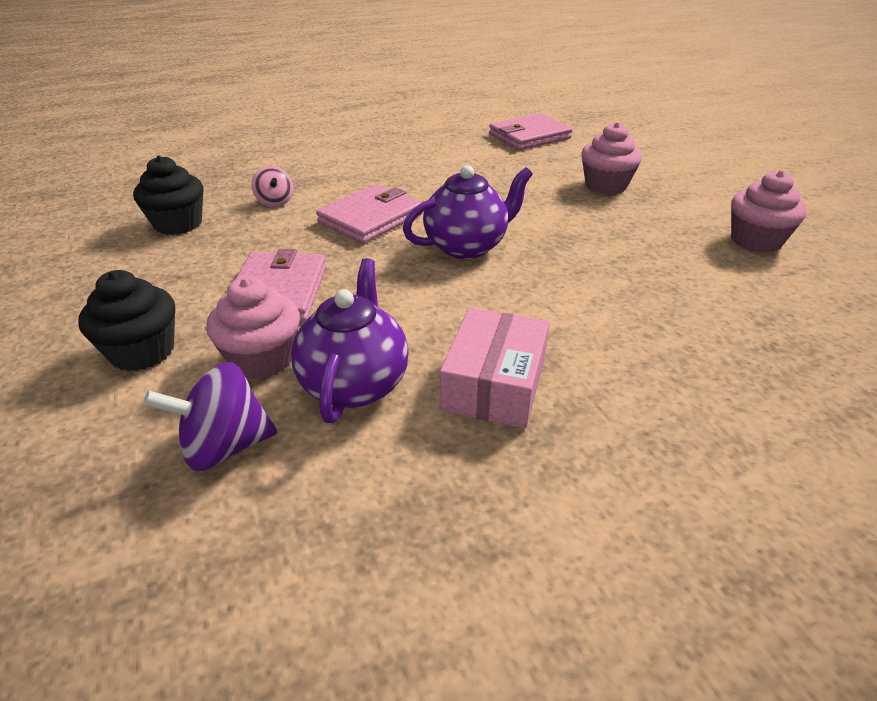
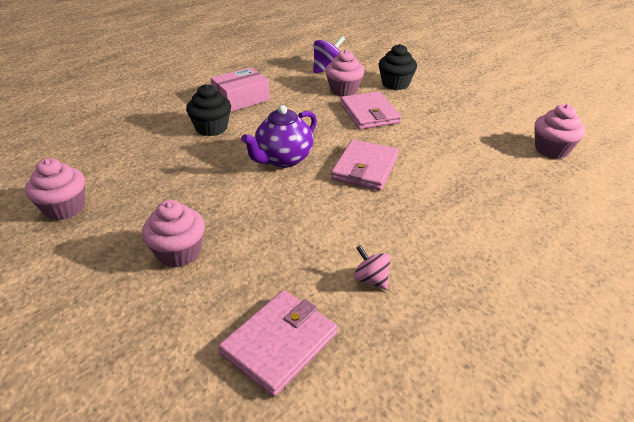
camera: 160 degrees right, 0 degrees up
(129, 198) = (552, 149): none -> pink cupcake
(178, 224) = (483, 138): black cupcake -> black cupcake (211, 128)
(275, 202) = (449, 168): pink spinning top -> pink spinning top (371, 279)
(355, 384) = (298, 90): purple teapot -> none
(494, 384) = (241, 99): pink box -> pink box turned 60 degrees clockwise

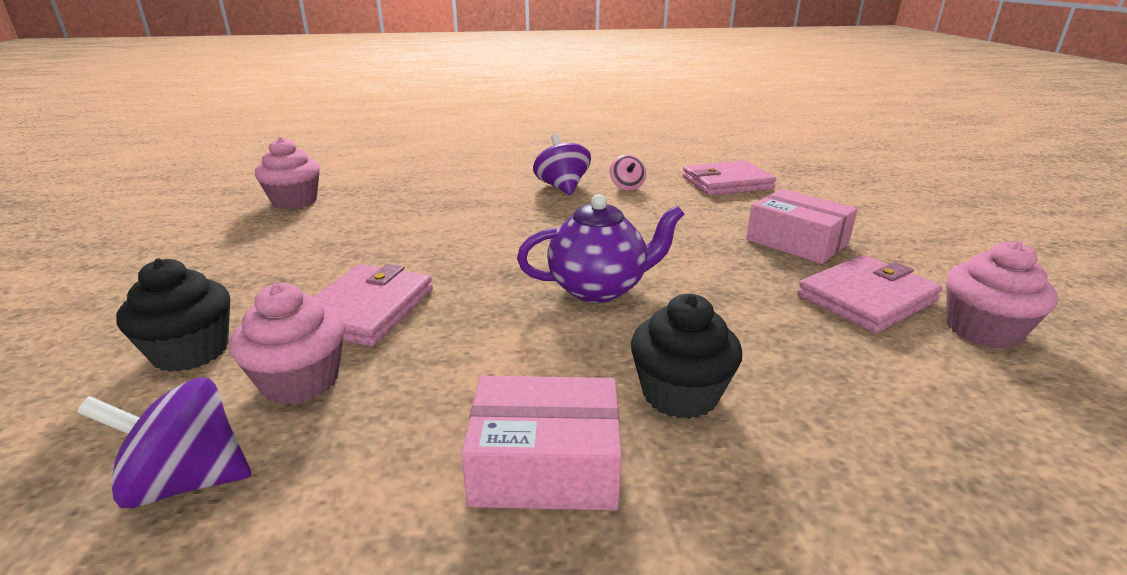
camera: 145 degrees left, 10 degrees down
(179, 252) = (797, 241): pink cupcake -> pink box
(365, 168) = (510, 246): pink wallet -> pink wallet (866, 298)
(422, 249) = (562, 187): none -> purple spinning top

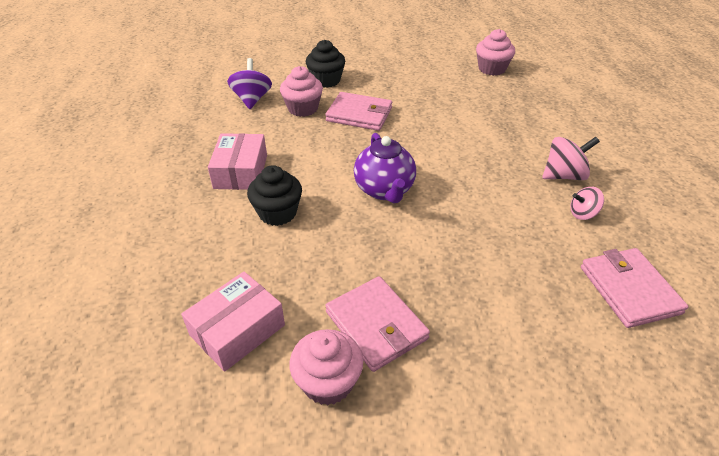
camera: 90 degrees right, 15 degrees up
(562, 187) = (564, 175): purple spinning top -> pink spinning top
(797, 241) = (478, 310): pink box -> pink box (237, 330)

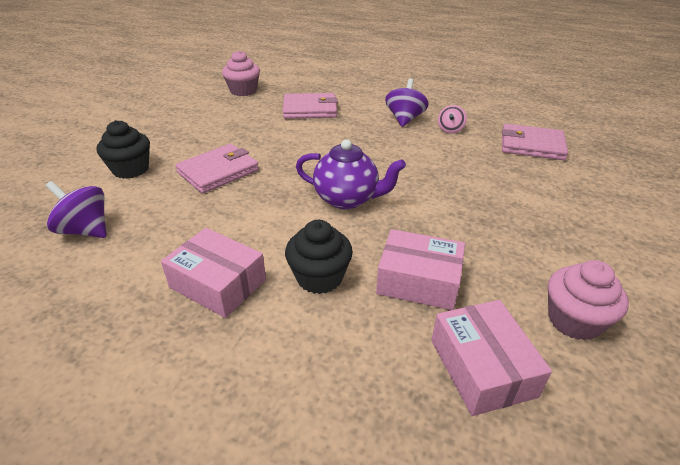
camera: 60 degrees left, 5 degrees down
(303, 108) = (159, 200): pink cupcake -> none
(310, 266) = (418, 281): none -> pink box
(376, 325) = (517, 266): pink wallet -> pink wallet (310, 109)
(564, 175) = (405, 119): pink spinning top -> purple spinning top

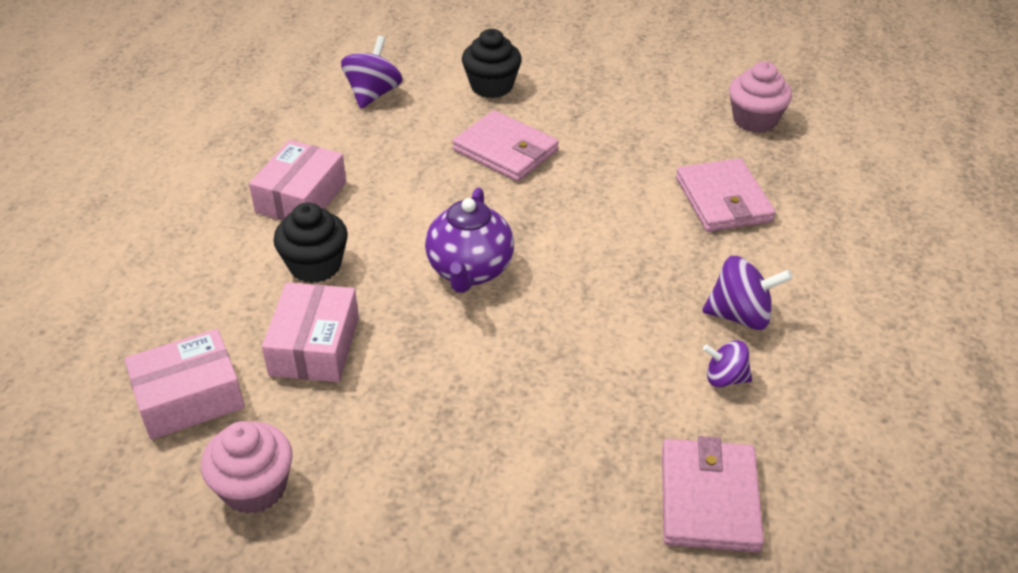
camera: 80 degrees right, 5 degrees up
(450, 129) = (725, 378): pink spinning top -> purple spinning top

